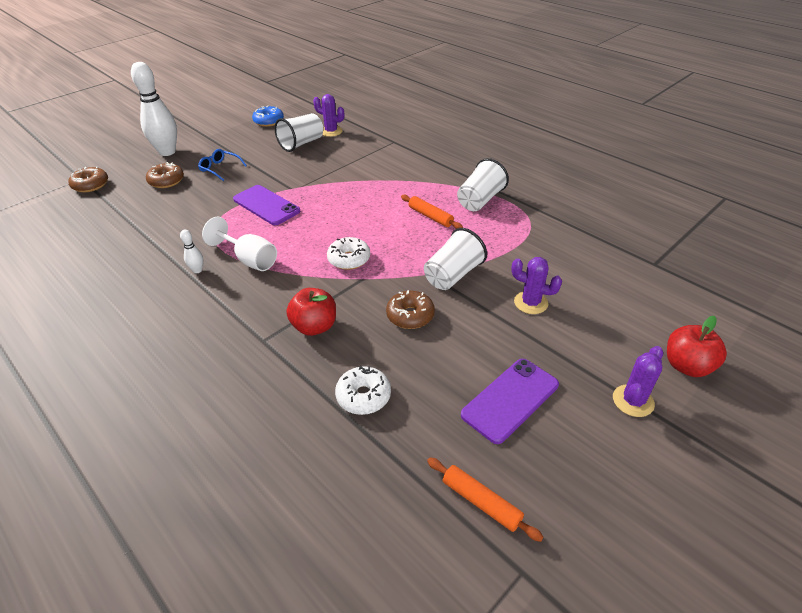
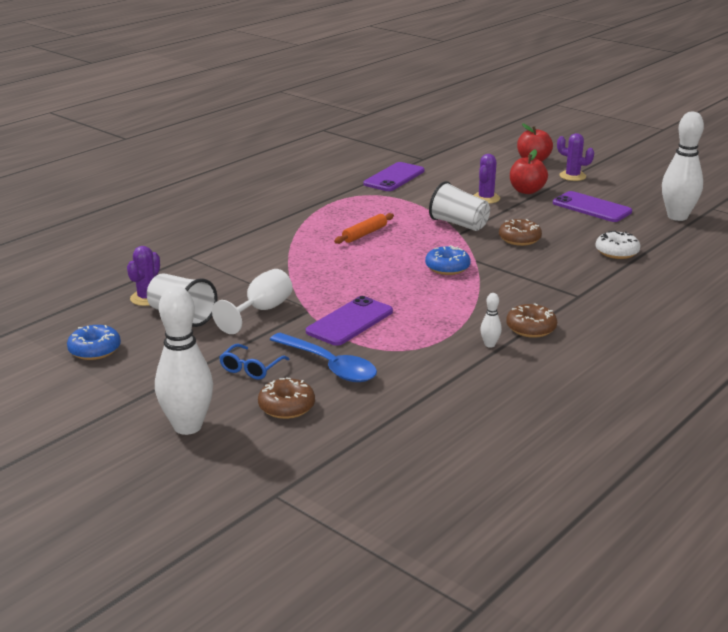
camera: 95 degrees left, 15 degrees down
(91, 185) = (298, 478): brown donut -> brown donut (531, 328)
(207, 196) = (329, 366): none -> blue spoon
(249, 259) = (462, 318): white goblet -> white goblet (261, 311)
(314, 326) = (550, 275): red apple -> red apple (526, 191)
(349, 259) = (447, 268): white donut -> blue donut
(480, 200) = (332, 213): white cup -> none
(481, 502) = (677, 217): orange rolling pin -> white bowling pin
(583, 239) = (394, 177): none -> purple phone

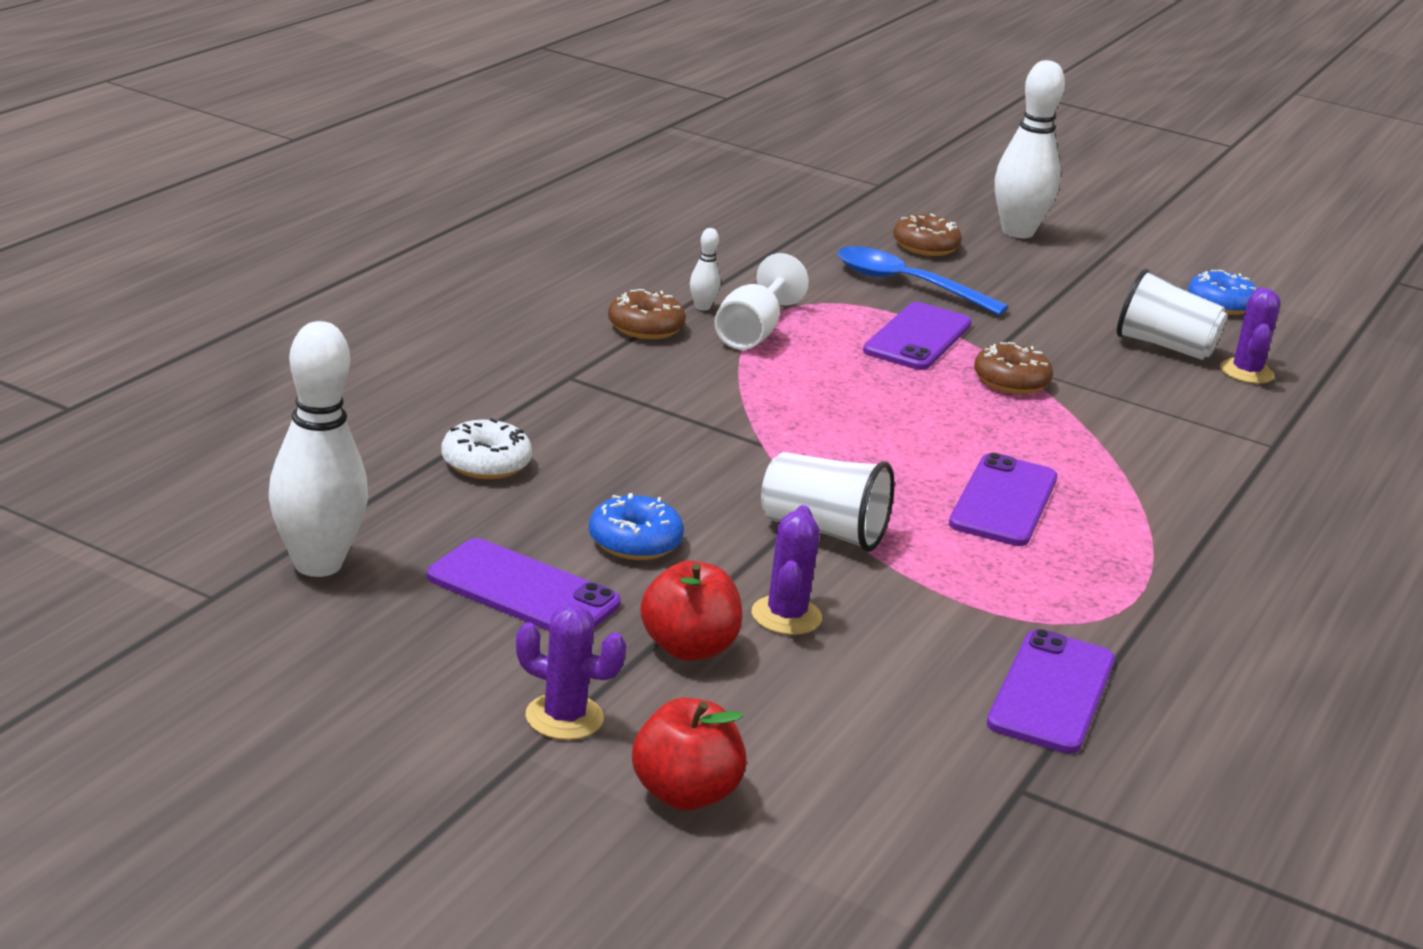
camera: 165 degrees right, 0 degrees up
(251, 368) = (1002, 283): blue glasses -> none
(261, 311) = (1059, 353): white goblet -> white goblet (752, 333)
(364, 234) = (1003, 501): orange rolling pin -> purple phone
(447, 268) = (808, 427): blue donut -> blue donut (635, 542)
(519, 239) = (685, 493): brown donut -> brown donut (1011, 381)

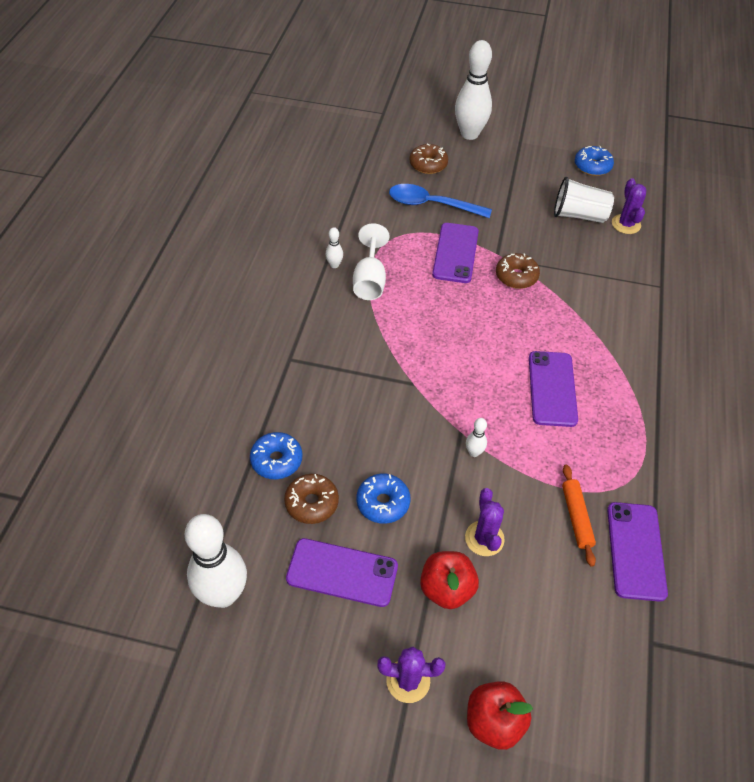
camera: 15 degrees left, 25 degrees up
(486, 463) = (276, 460): white donut -> blue donut
(645, 327) = (312, 296): brown donut -> brown donut (311, 503)
(823, 531) = (474, 452): white cup -> white bowling pin
(964, 634) = (576, 517): none -> orange rolling pin

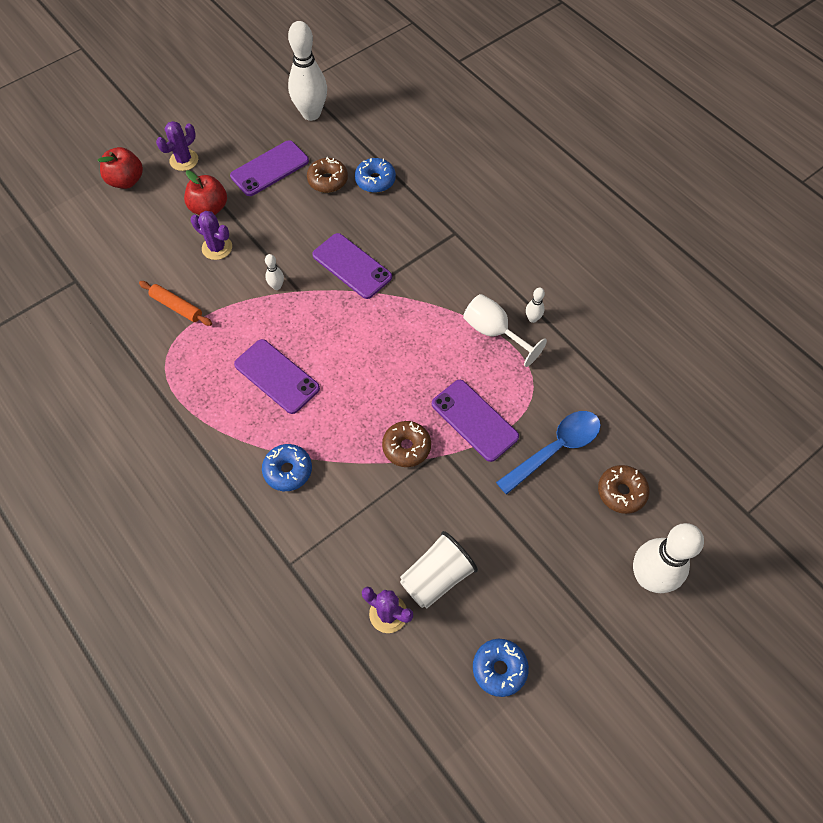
camera: 130 degrees right, 10 degrees up
(383, 503) = (292, 214): blue donut -> blue donut (288, 470)
(635, 550) = (124, 320): purple phone -> purple phone (352, 266)

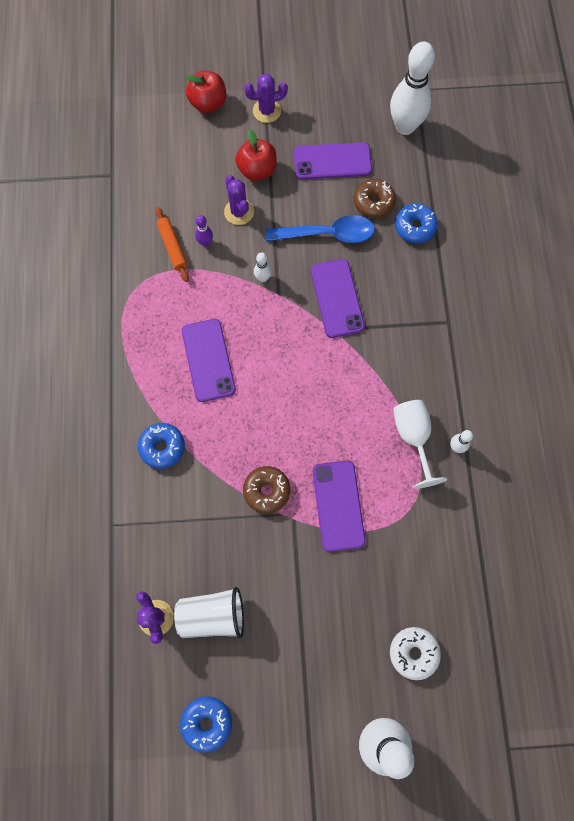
camera: 35 degrees right, 10 degrees up
(204, 287) = (205, 242): none -> purple bowling pin
(555, 449) = (386, 576): blue spoon -> blue spoon (327, 234)
(621, 492) = (413, 653): brown donut -> white donut

